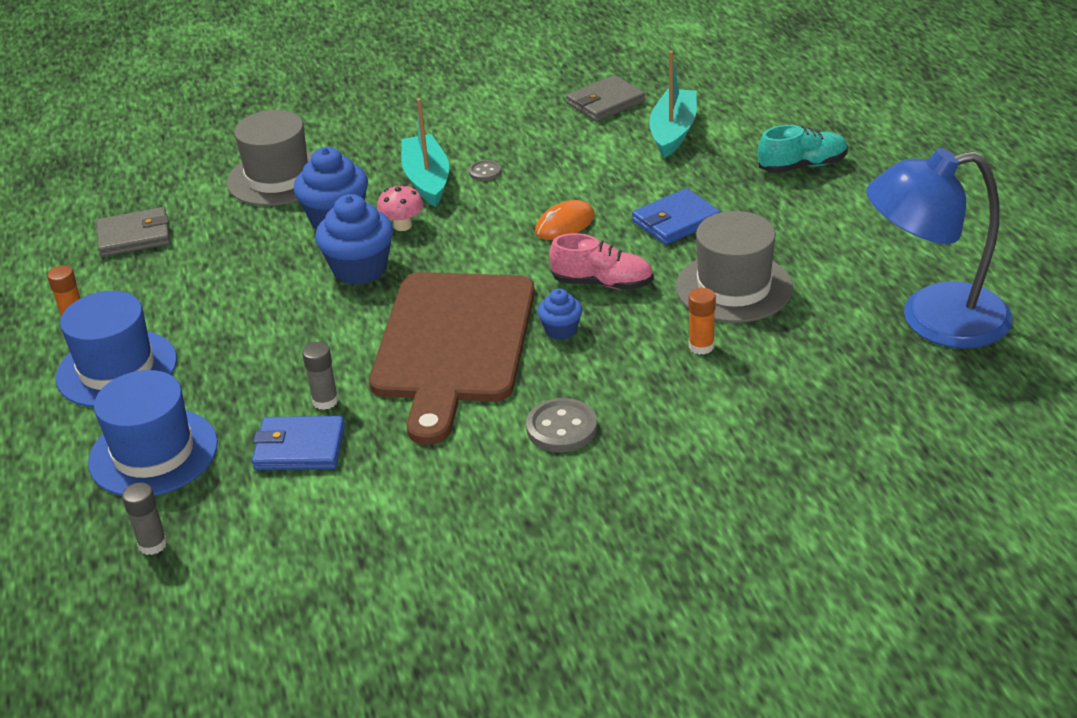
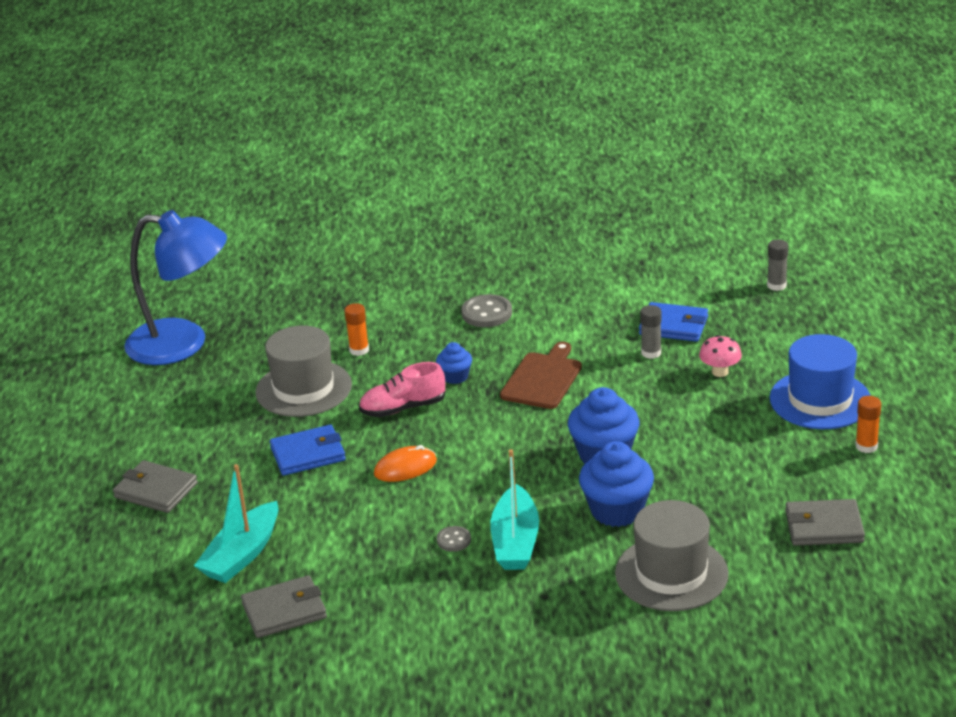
camera: 165 degrees left, 5 degrees down
(153, 453) = (782, 336): blue hat -> none
(402, 225) = (554, 492): pink mushroom -> pink mushroom (720, 372)
(453, 344) = (543, 379): brown cutting board -> brown cutting board, size x0.53
(602, 283) = (403, 408): pink shoe -> pink shoe turned 45 degrees counterclockwise
(802, 166) = (156, 490): turquoise shoe -> grey wallet

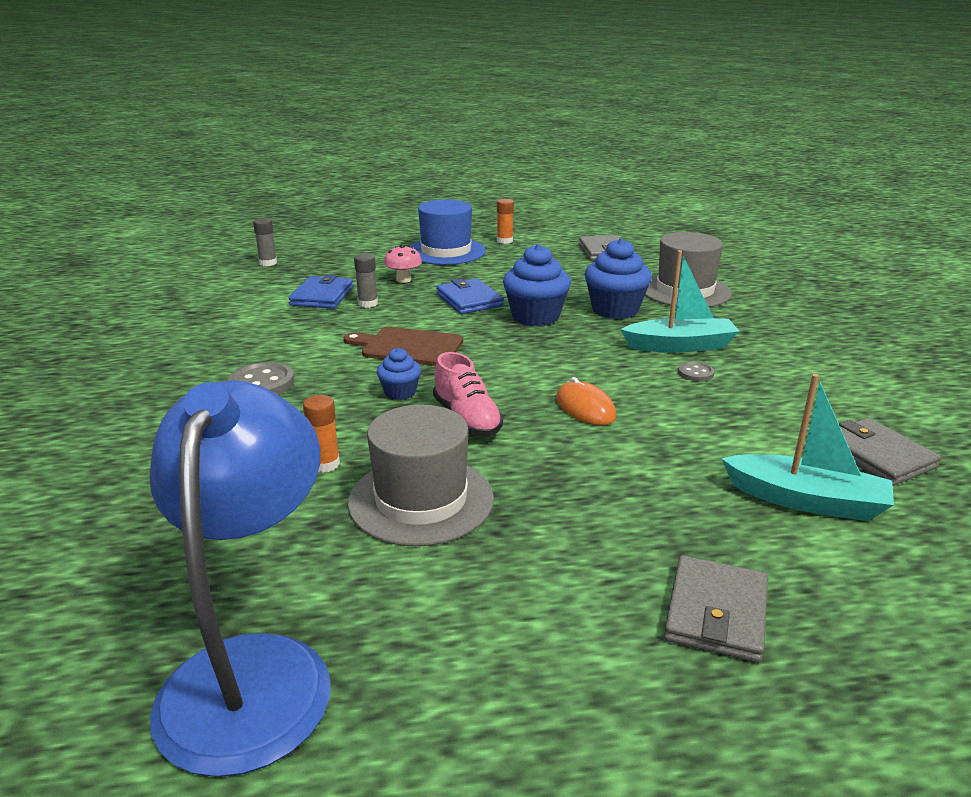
camera: 100 degrees left, 5 degrees down
(308, 454) = (577, 477): blue wallet -> blue wallet (469, 300)

